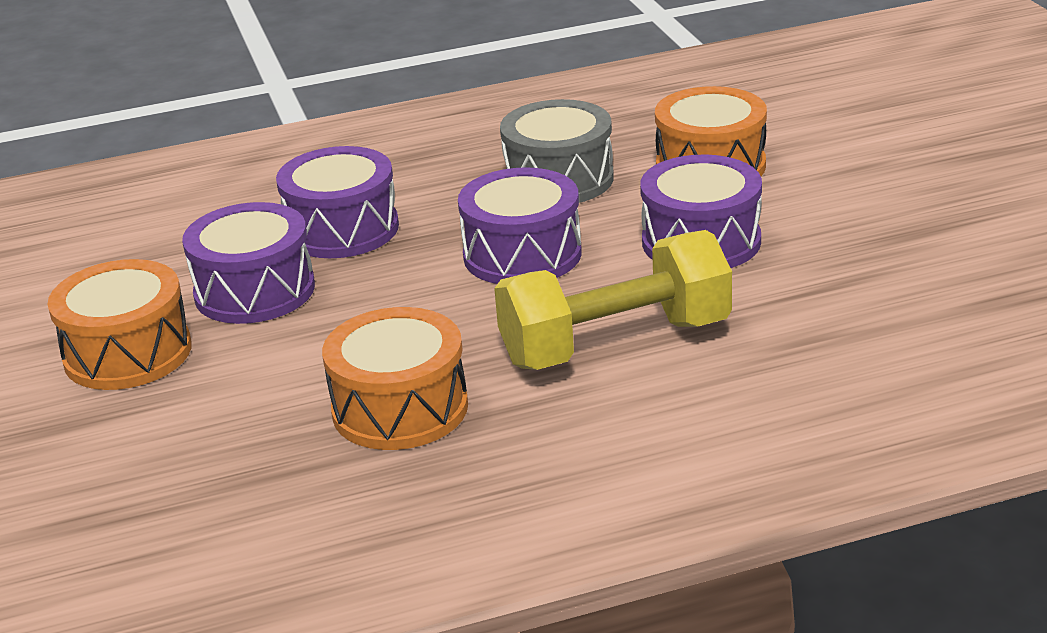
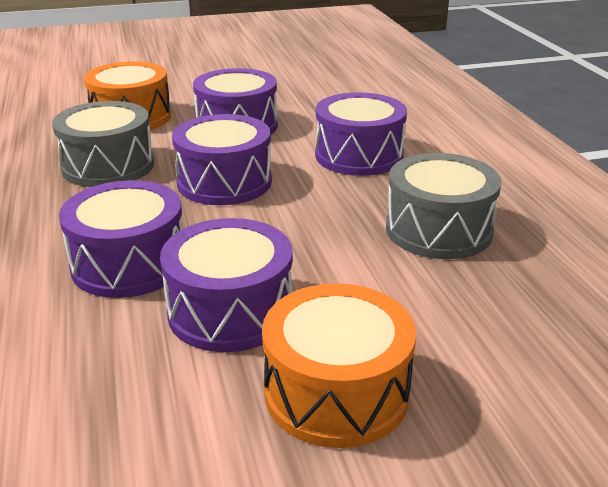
camera: 90 degrees left, 0 degrees up
(400, 408) = (438, 230): orange drum -> grey drum
(615, 343) = (359, 155): yellow dumbbell -> purple drum

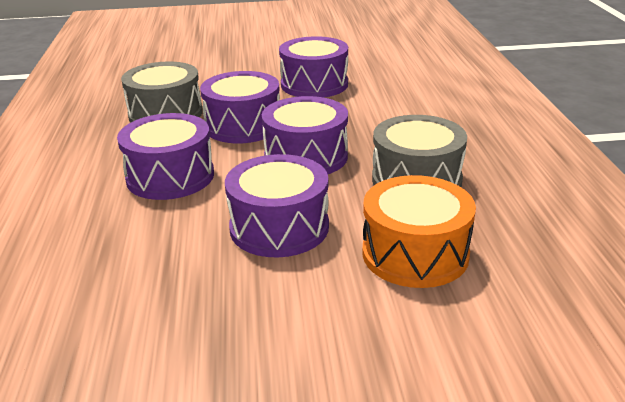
camera: 170 degrees left, 0 degrees up
(129, 264) = (374, 106): purple drum -> purple drum (243, 126)
(336, 392) = (273, 61): orange drum -> none

